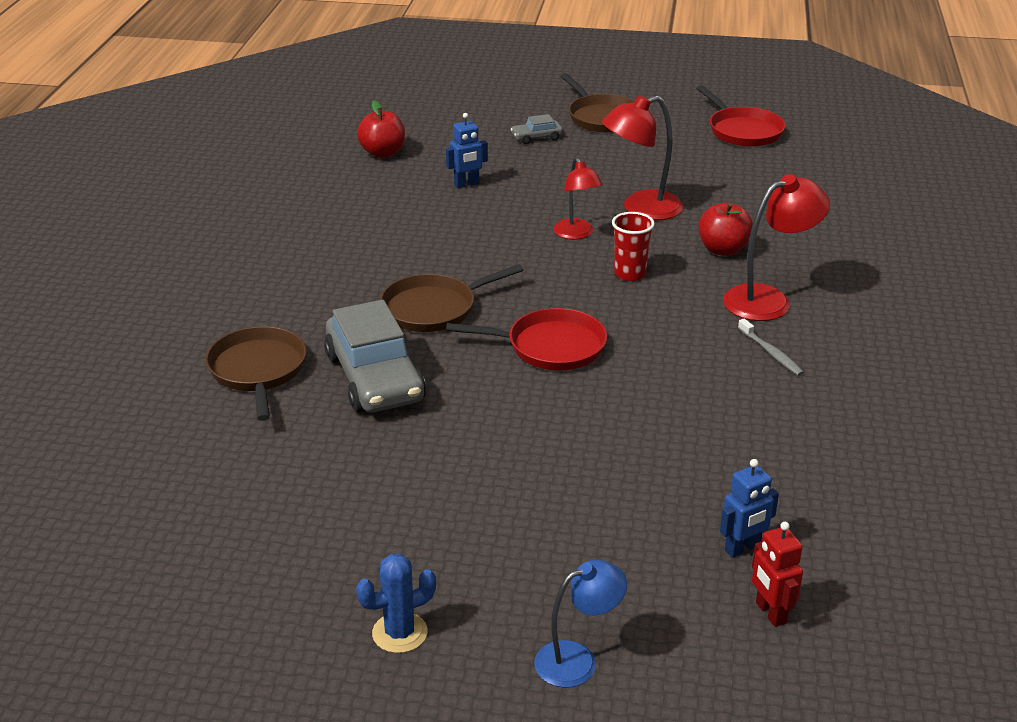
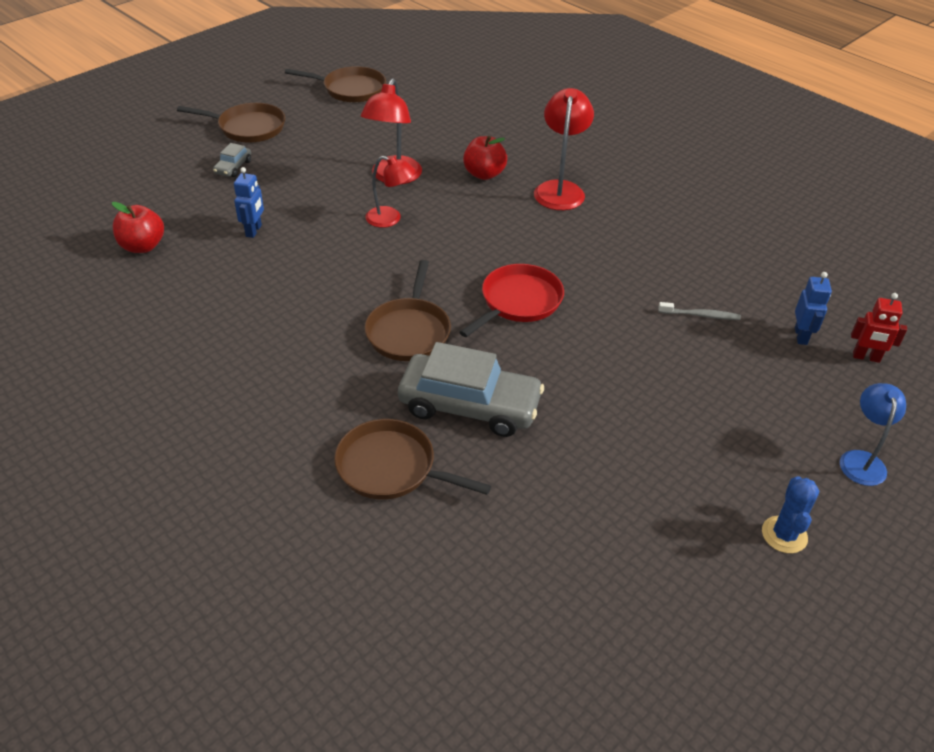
camera: 55 degrees left, 10 degrees up
(630, 274) = (468, 223): red cup -> none
(743, 131) = (351, 89): red pan -> brown pan
(771, 353) = (618, 220): grey toothbrush -> grey toothbrush (700, 315)

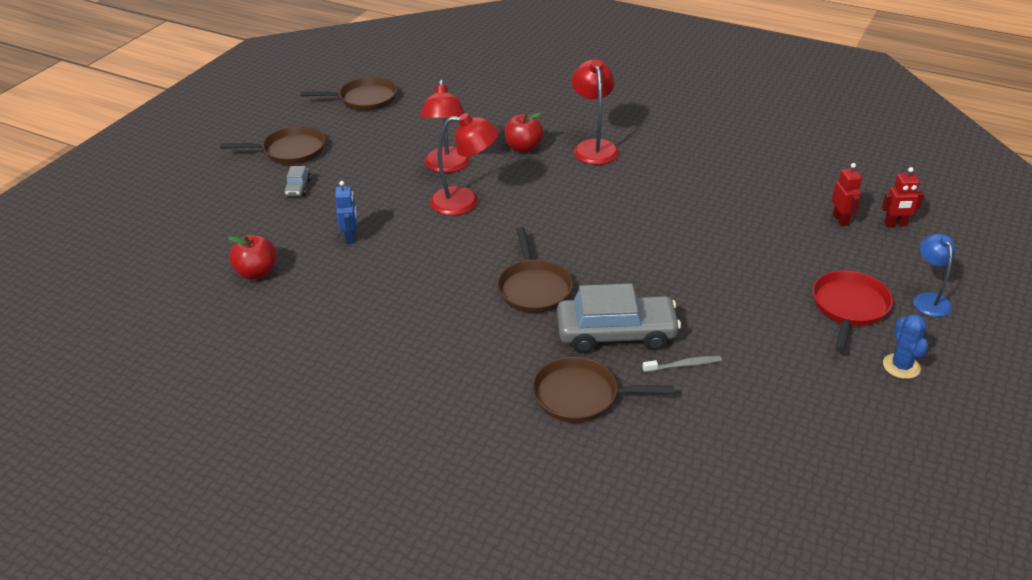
camera: 15 degrees left, 5 degrees down
(390, 219) = (465, 201): red lamp -> red lamp, size x1.51
(518, 302) = (610, 244): red pan -> red pan (849, 307)
(700, 315) = (758, 221): grey toothbrush -> grey toothbrush (683, 365)
(801, 336) = (840, 220): blue robot -> red robot

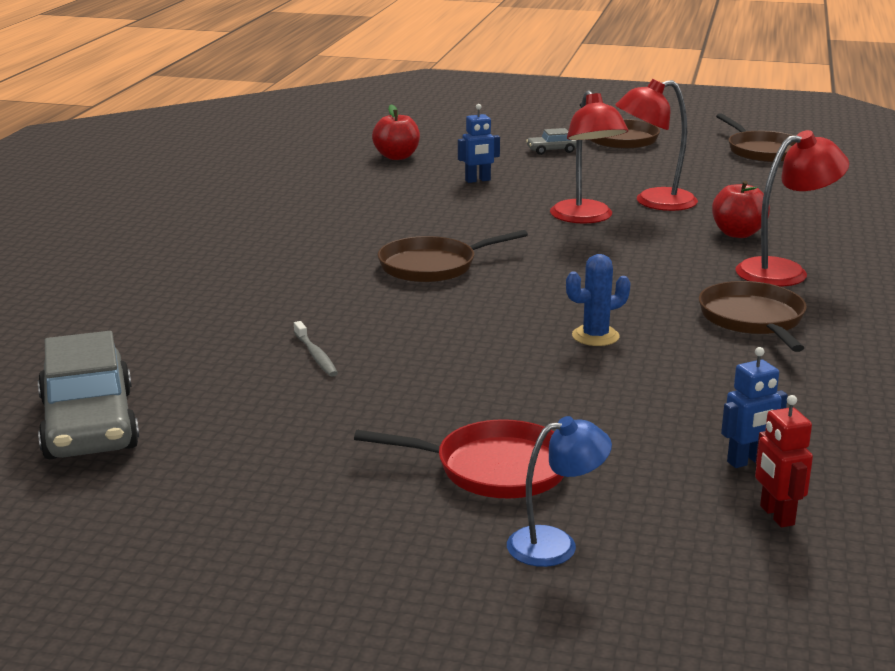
camera: 75 degrees right, 15 degrees down
(581, 396) = (245, 305): brown pan -> brown pan (753, 319)
(616, 333) = (365, 314): grey car -> grey car (89, 424)
(840, 220) = (747, 461): red robot -> blue robot
(901, 366) = (361, 512): blue cactus -> blue cactus (595, 336)

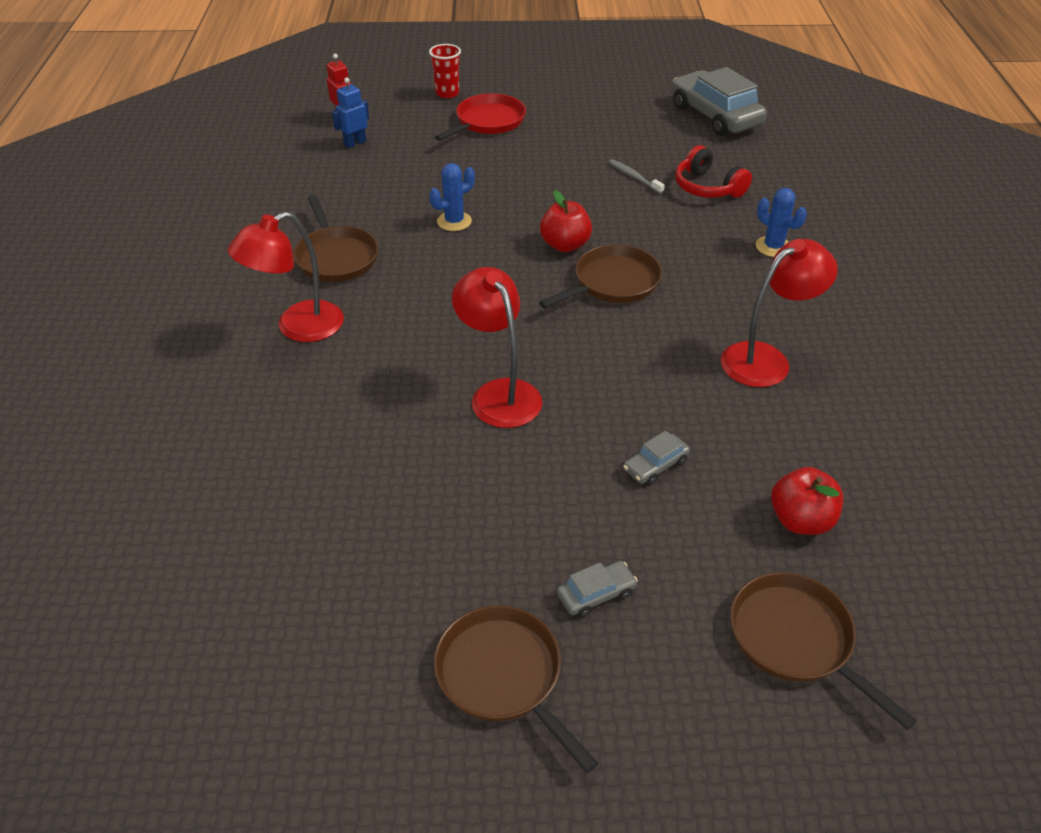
camera: 165 degrees right, 20 degrees up
(226, 272) = (773, 247): none -> blue cactus
(229, 332) = (707, 187): none -> red headphones
(478, 180) = (655, 465): blue robot -> grey car
(494, 468) = (488, 122): red pan -> red pan turned 135 degrees clockwise
(555, 544) = (447, 93): blue lamp -> red cup
(654, 202) = (427, 446): red lamp -> red lamp (766, 359)
(737, 233) = (334, 389): red apple -> red apple (565, 245)
(762, 151) = (264, 666): brown pan -> brown pan (796, 640)

